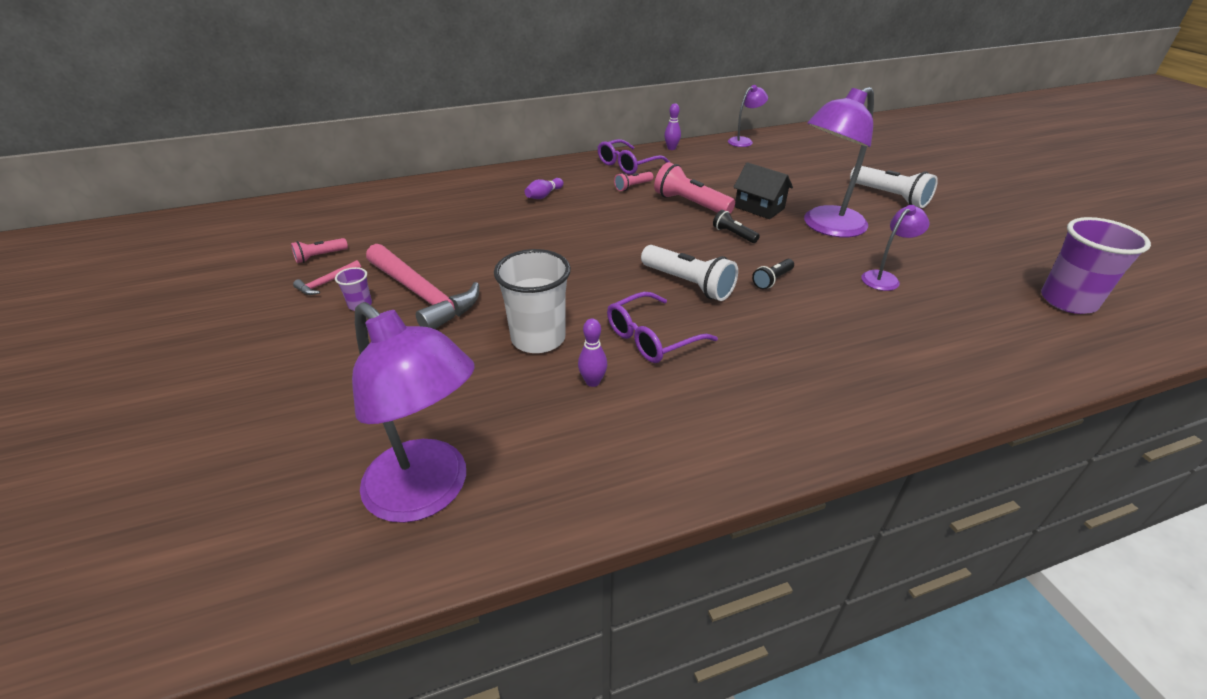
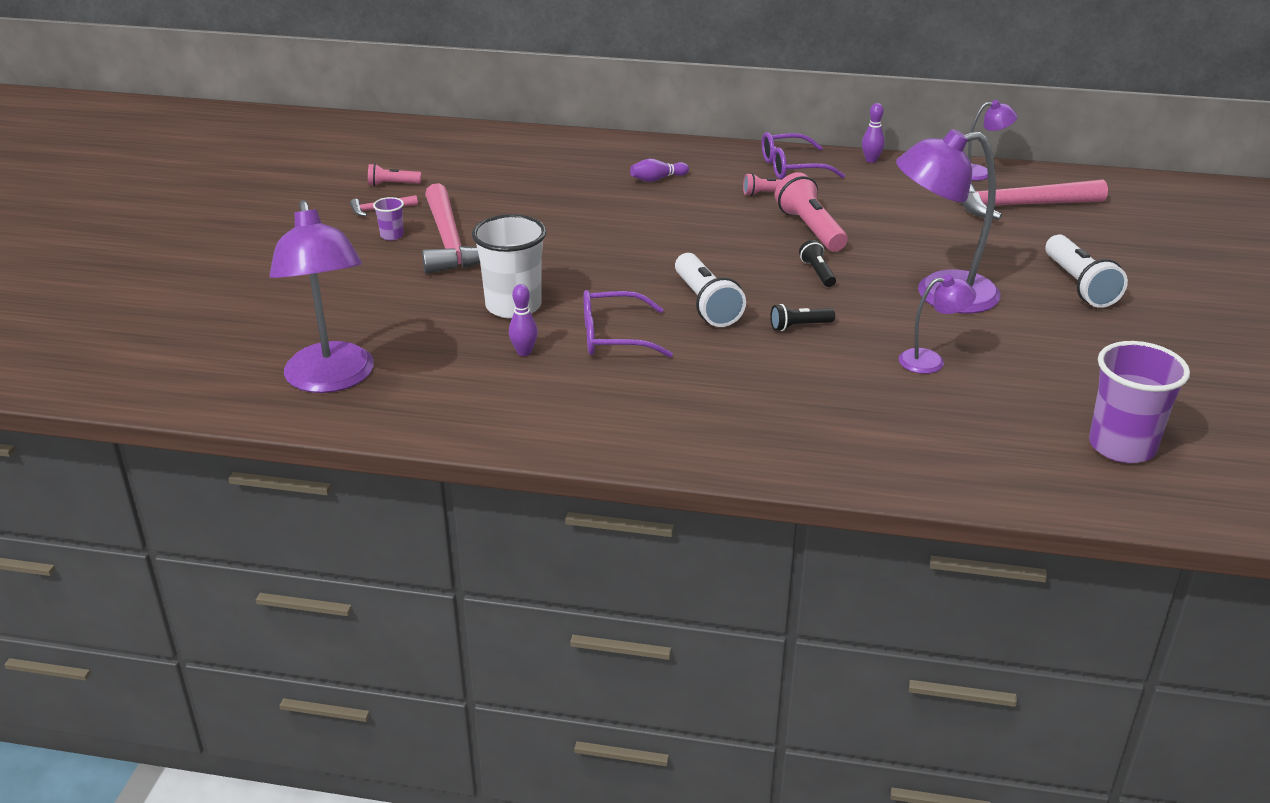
camera: 30 degrees right, 5 degrees down
(759, 208) = (887, 254): black house -> none
(791, 156) = (1019, 206): none -> pink hammer

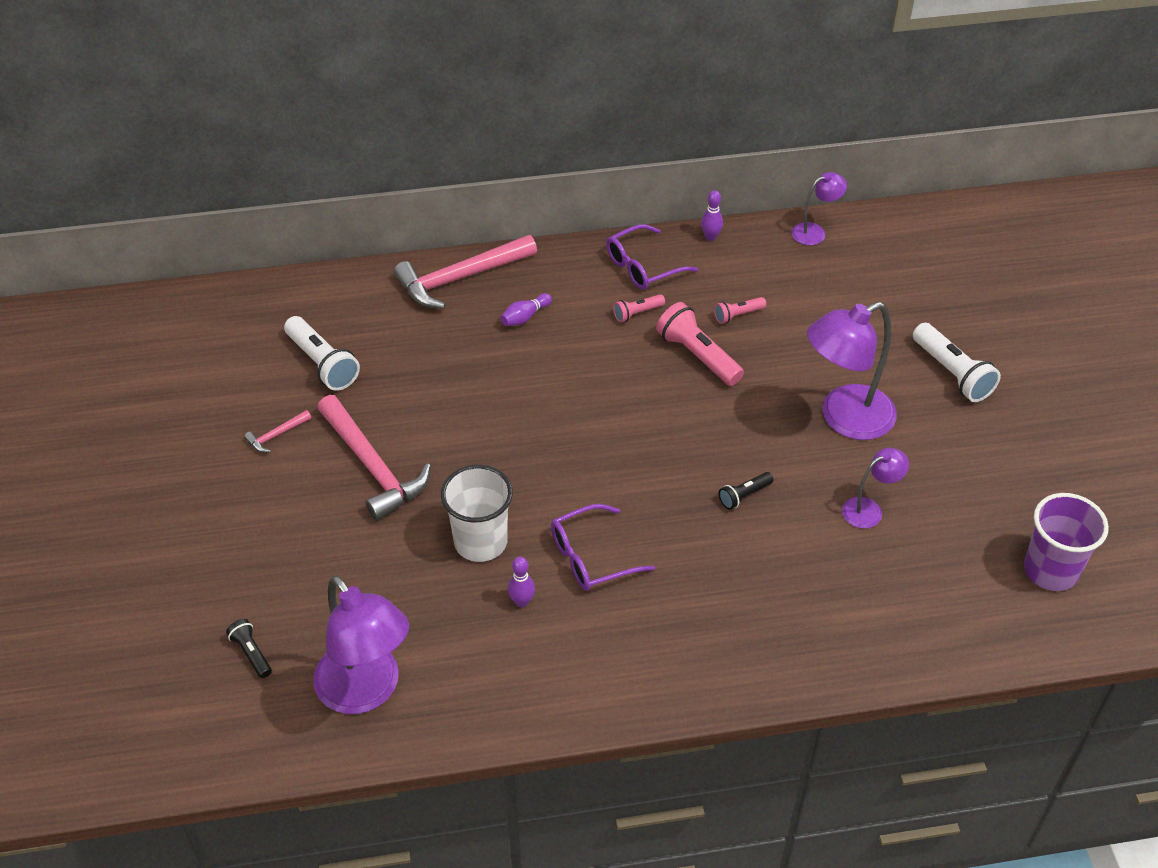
camera: 20 degrees left, 15 degrees up
(392, 184) = (267, 393): pink flashlight -> pink flashlight (737, 315)
(392, 235) = (310, 472): purple cup -> none
(706, 304) = (651, 489): white flashlight -> white flashlight (322, 364)
(817, 272) = (729, 417): black flashlight -> black flashlight (251, 653)
(1019, 206) = (865, 273): pink hammer -> pink hammer (460, 278)

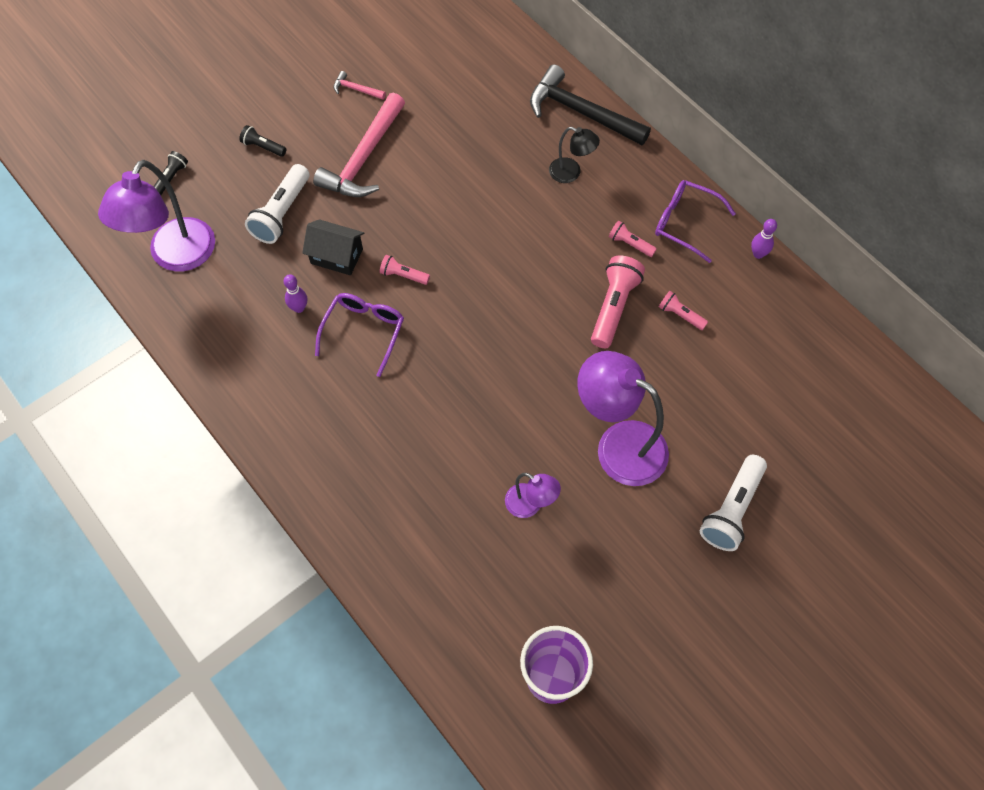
camera: 60 degrees right, 15 degrees up
(322, 364) = (438, 78): white flashlight -> white flashlight (282, 213)
(460, 278) = (581, 112): pink hammer -> black hammer
(480, 542) = (336, 256): white cup -> black house
(525, 317) = (571, 173): purple bowling pin -> black lamp
(546, 496) = (403, 275): none -> pink flashlight
(591, 557) = (364, 331): purple glasses -> purple glasses turned 75 degrees clockwise
(744, 496) = (486, 407): black flashlight -> black flashlight (263, 147)
(815, 232) = (827, 328): purple lamp -> none

